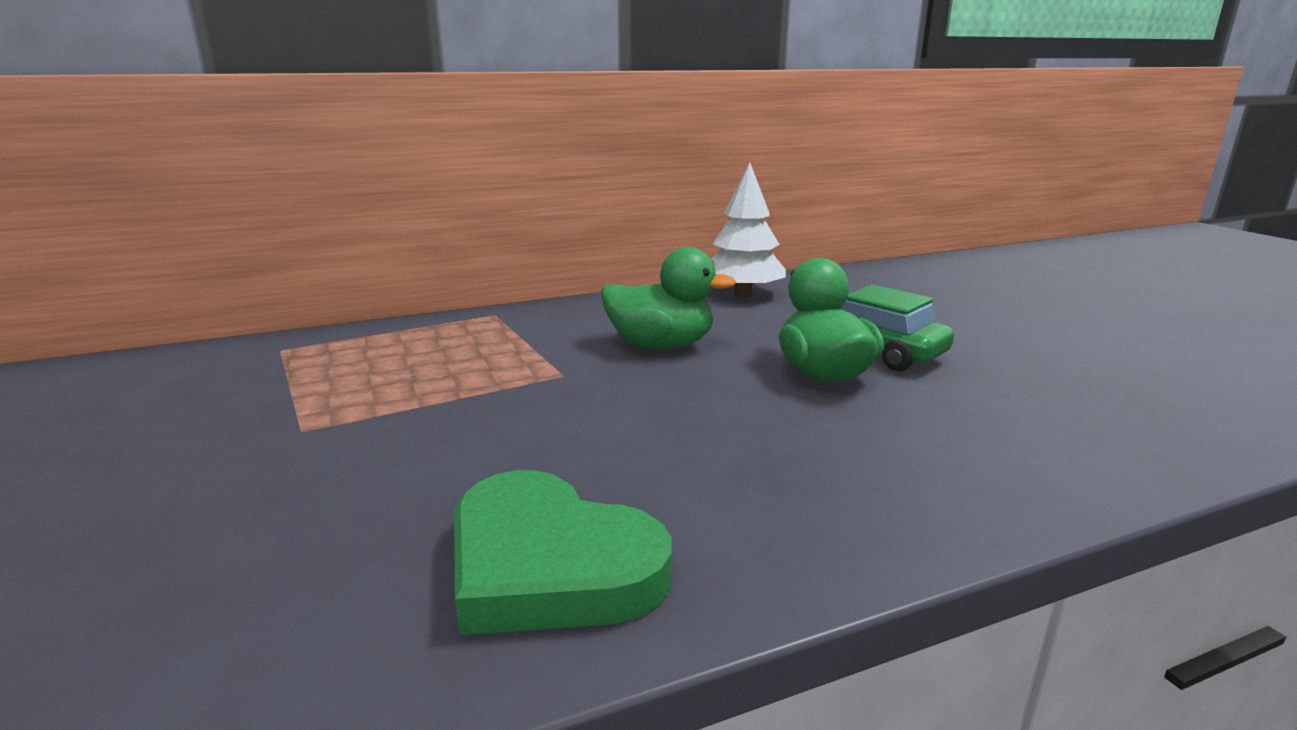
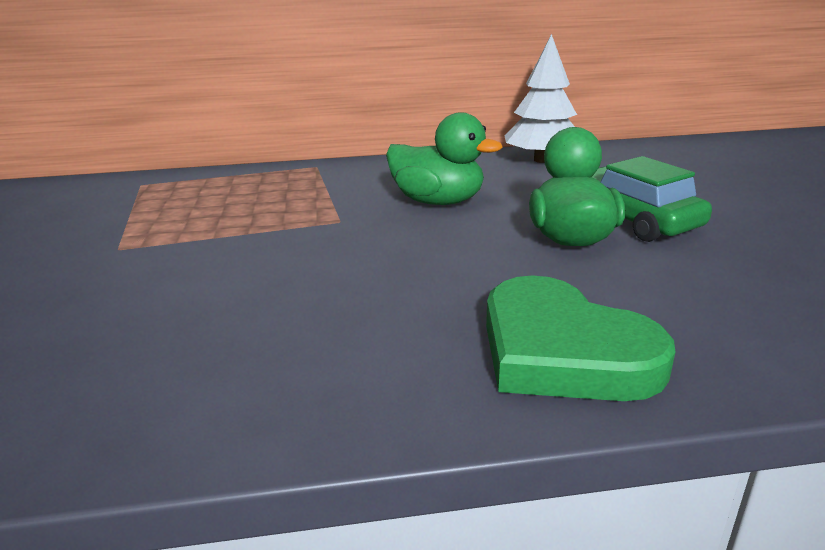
camera: 15 degrees right, 5 degrees up
(549, 565) = (231, 376): green heart -> green heart (562, 351)

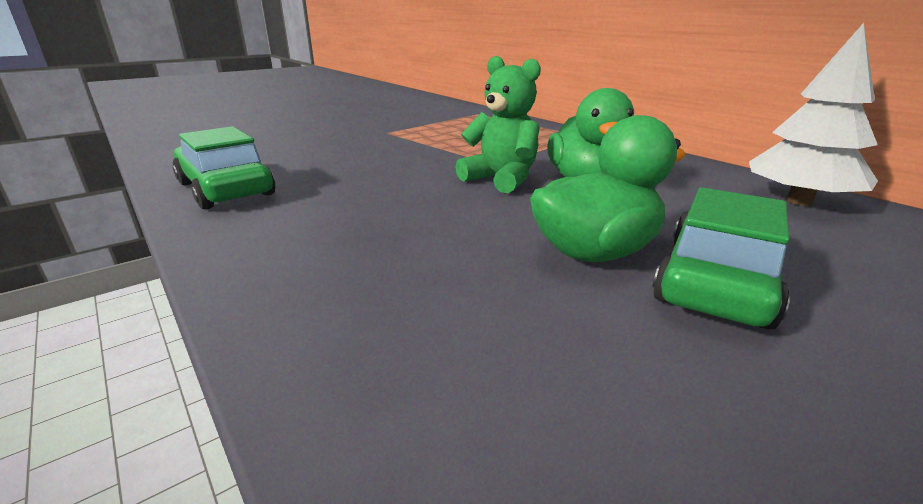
camera: 60 degrees right, 0 degrees up
(194, 402) = (225, 189): none -> green car
(388, 230) = (501, 179): none -> green teddy bear
(562, 351) = (339, 287): green heart -> none

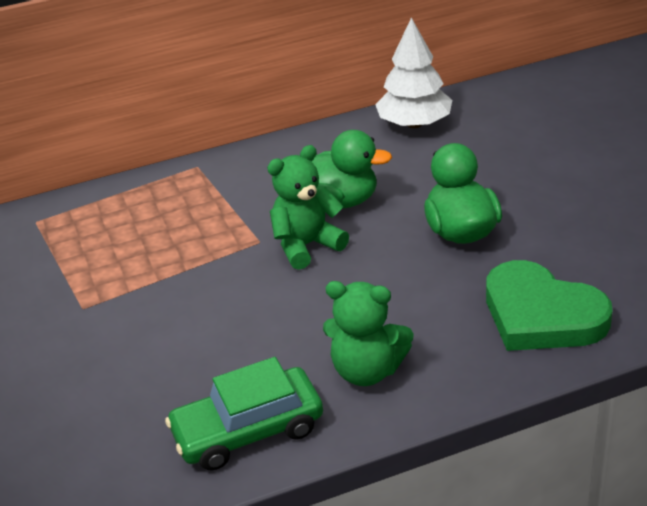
camera: 70 degrees left, 10 degrees up
(297, 226) = (367, 370): none -> green teddy bear
(419, 342) = (541, 315): none -> green heart
(716, 280) = (506, 199): green car -> none

